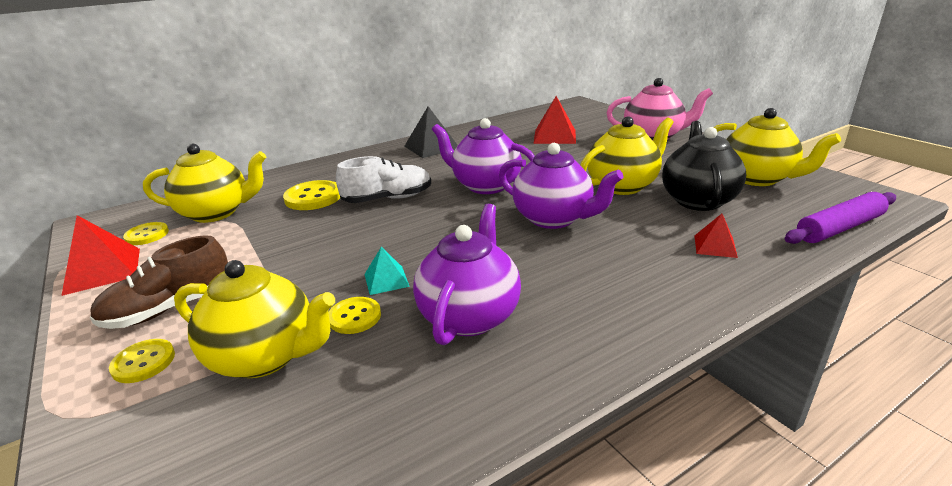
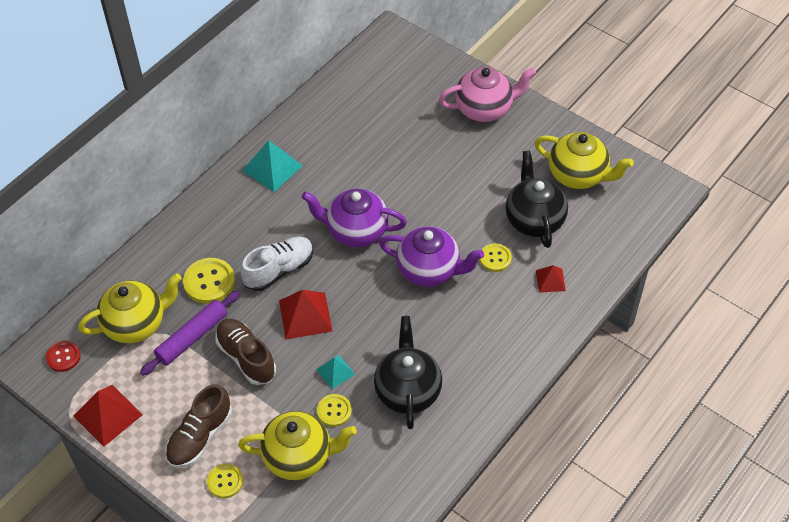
camera: 20 degrees left, 25 degrees up
(125, 223) = (63, 357): none -> red button
(147, 235) = (101, 367): yellow button -> yellow button (495, 258)
(295, 251) = (246, 357): none -> brown shoe
(431, 147) = (272, 168): black pyramid -> turquoise pyramid
(470, 315) = (407, 390): purple teapot -> black teapot
(555, 136) = (389, 123): red pyramid -> red pyramid (305, 315)
(623, 185) = (472, 208): yellow teapot -> none
(839, 228) = (632, 239): purple rolling pin -> purple rolling pin (192, 337)

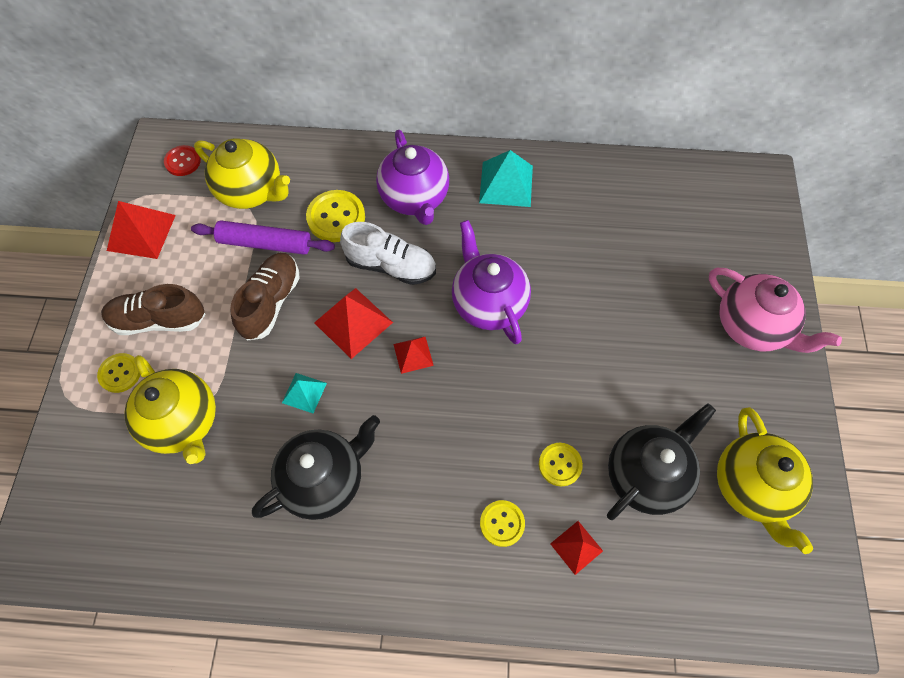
camera: 55 degrees right, 10 degrees up
(334, 411) = (256, 421): yellow button -> yellow button (502, 523)
(358, 294) = (413, 354): none -> red pyramid
(430, 270) = (493, 405): purple teapot -> purple teapot (415, 199)

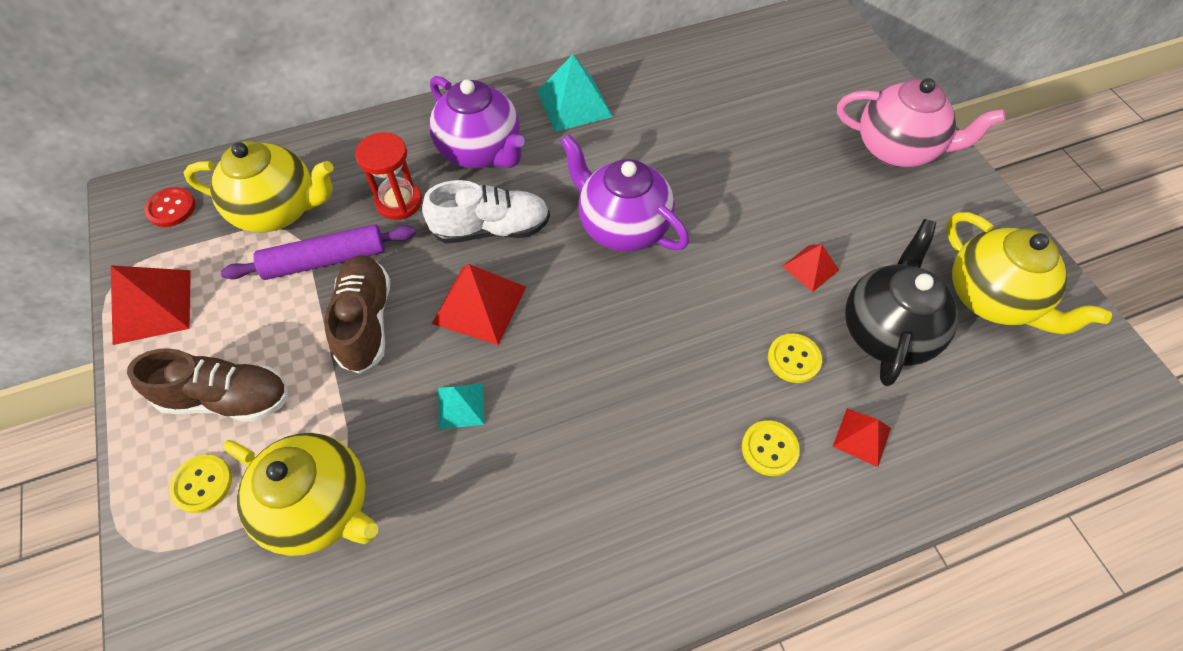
camera: 25 degrees left, 5 degrees down
(159, 320) = (226, 398): brown shoe -> brown shoe turned 150 degrees counterclockwise
(324, 479) = (538, 493): black teapot -> none
(336, 217) = (399, 202): yellow button -> red hourglass
(413, 354) = (568, 311): red pyramid -> red pyramid (810, 268)

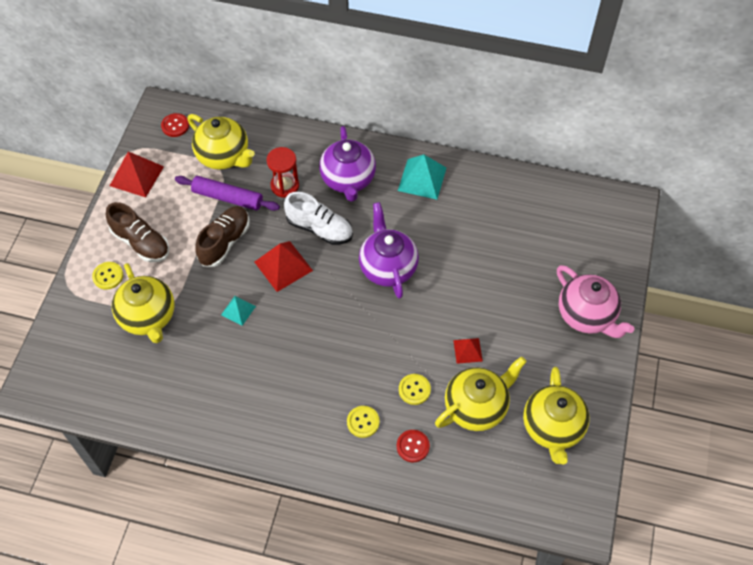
camera: 35 degrees right, 0 degrees up
(861, 437) = (413, 446): red pyramid -> red button
(886, 330) = (476, 407): black teapot -> yellow teapot

